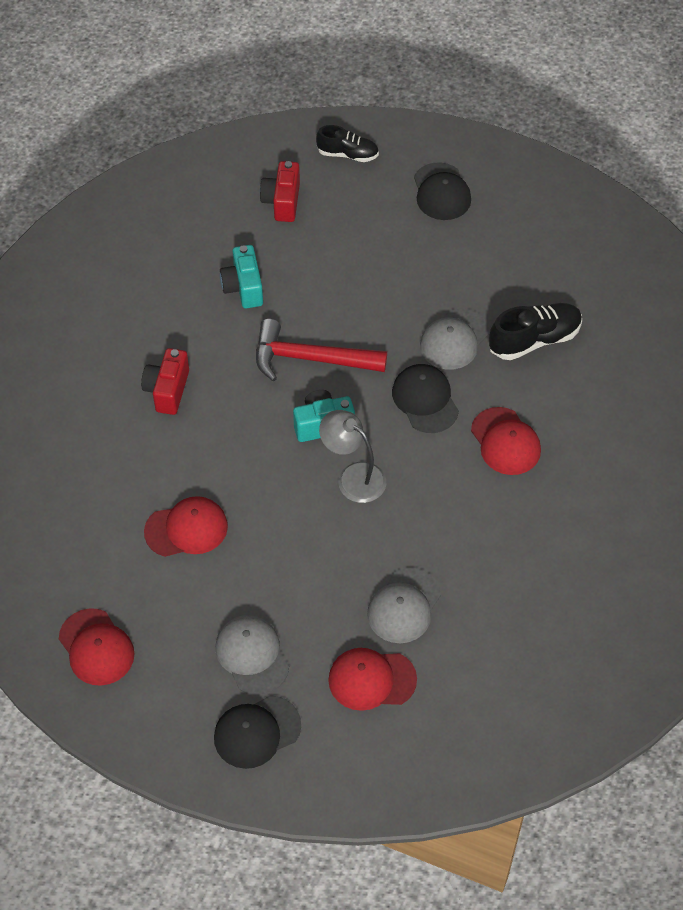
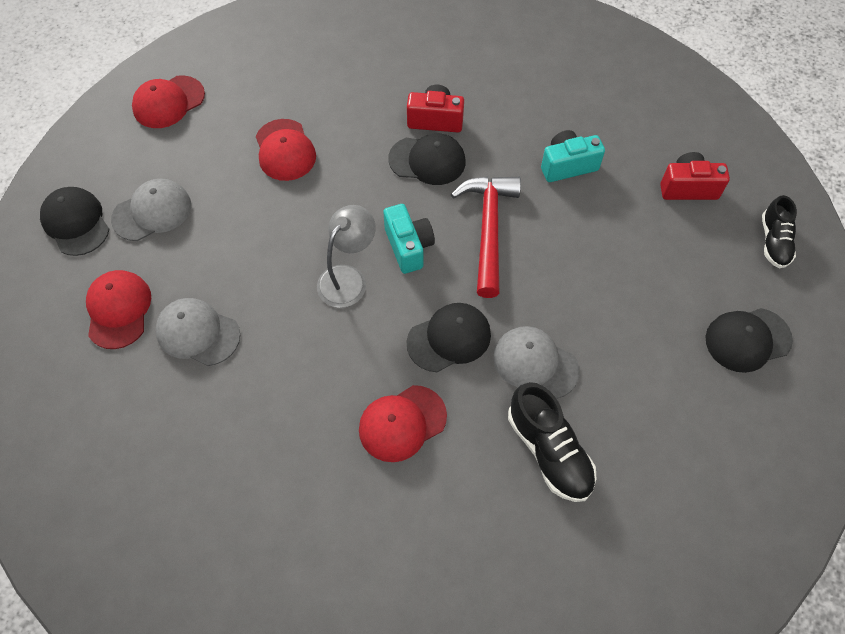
camera: 85 degrees right, 5 degrees up
(220, 401) = (427, 160): none -> black cap

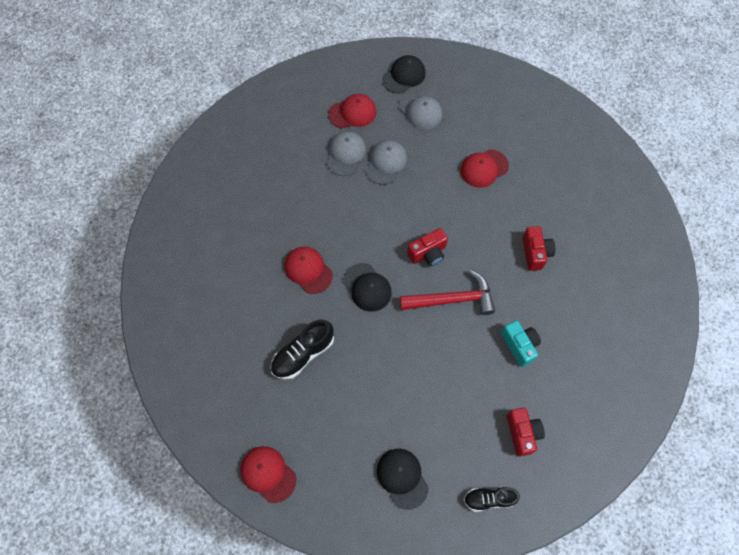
camera: 80 degrees right, 5 degrees up
(168, 102) = (503, 96): red cap -> red cap (268, 474)
(348, 278) = (397, 223): grey lamp -> none
(408, 247) = (428, 253): turquoise camera -> red camera
(427, 160) = (498, 253): black cap -> none
(535, 363) = (359, 340): grey cap -> grey cap (386, 163)

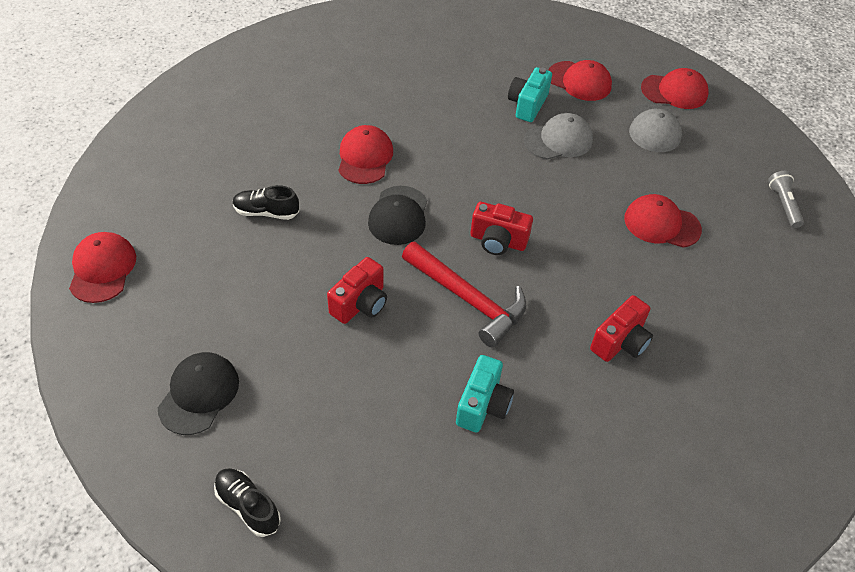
camera: 45 degrees right, 15 degrees down
(303, 354) = (266, 212): black shoe -> black shoe, size x0.66
(346, 154) = (527, 105): grey cap -> turquoise camera
(404, 76) = (674, 91): black cap -> red cap
(520, 104) = (783, 205): none -> grey flashlight
(522, 433) = (370, 486): red camera -> red camera (360, 304)

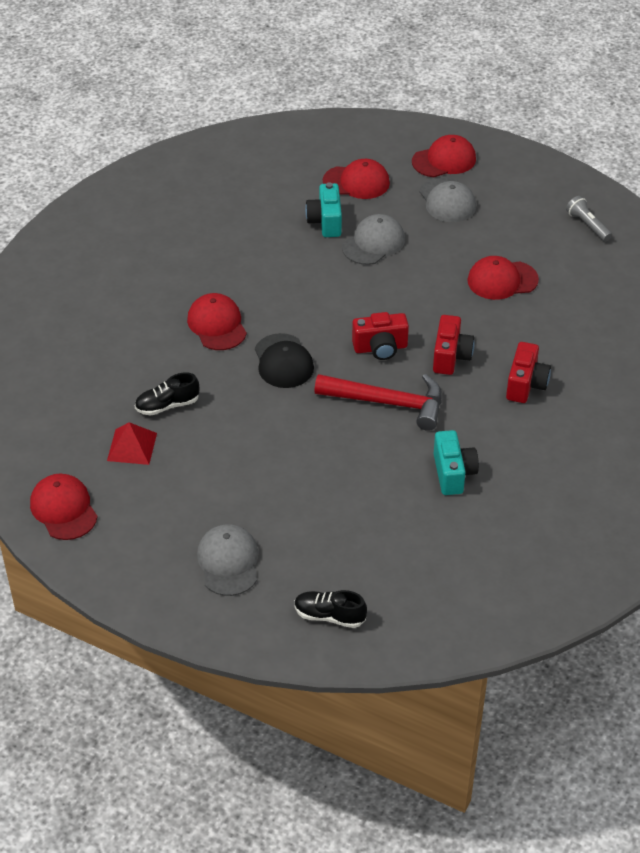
camera: 25 degrees left, 5 degrees down
(199, 394) = (228, 562): black cap -> grey cap
(206, 237) = (132, 446): none -> red pyramid
(360, 304) = (305, 443): red camera -> red camera (451, 356)

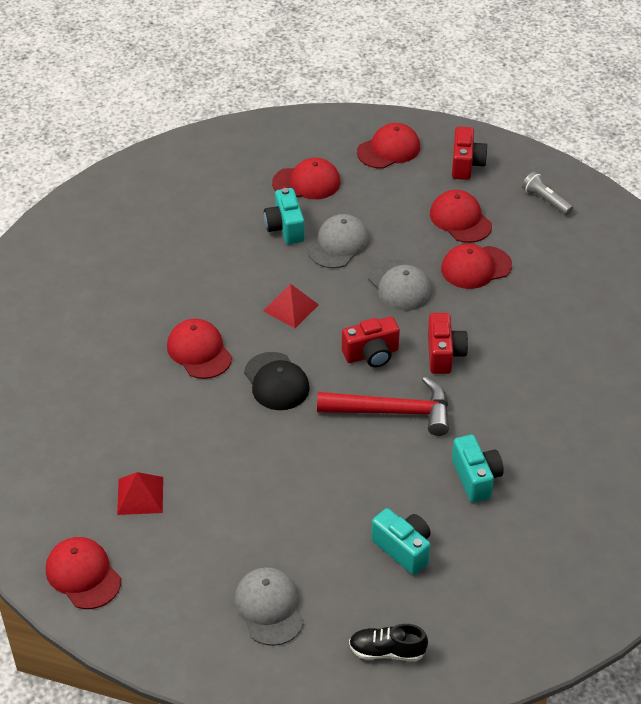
camera: 10 degrees left, 0 degrees up
(167, 405) = (167, 445): black shoe -> none
(313, 296) = (291, 307): none -> red pyramid
(367, 527) = (403, 549): none -> turquoise camera
(447, 200) = (402, 191): grey cap -> grey cap (400, 285)
(498, 234) = (460, 219): none -> red cap
(526, 384) = (525, 374): red camera -> red camera (466, 164)

